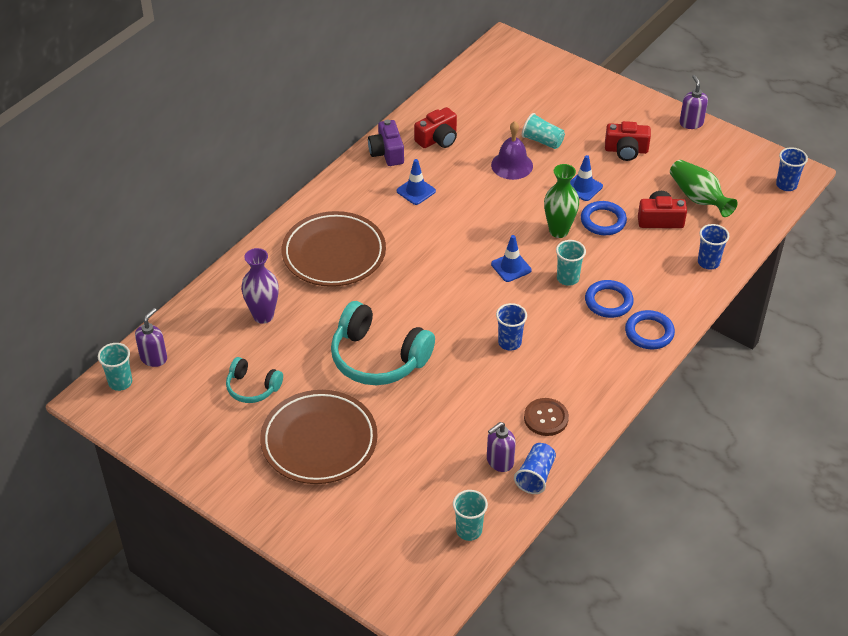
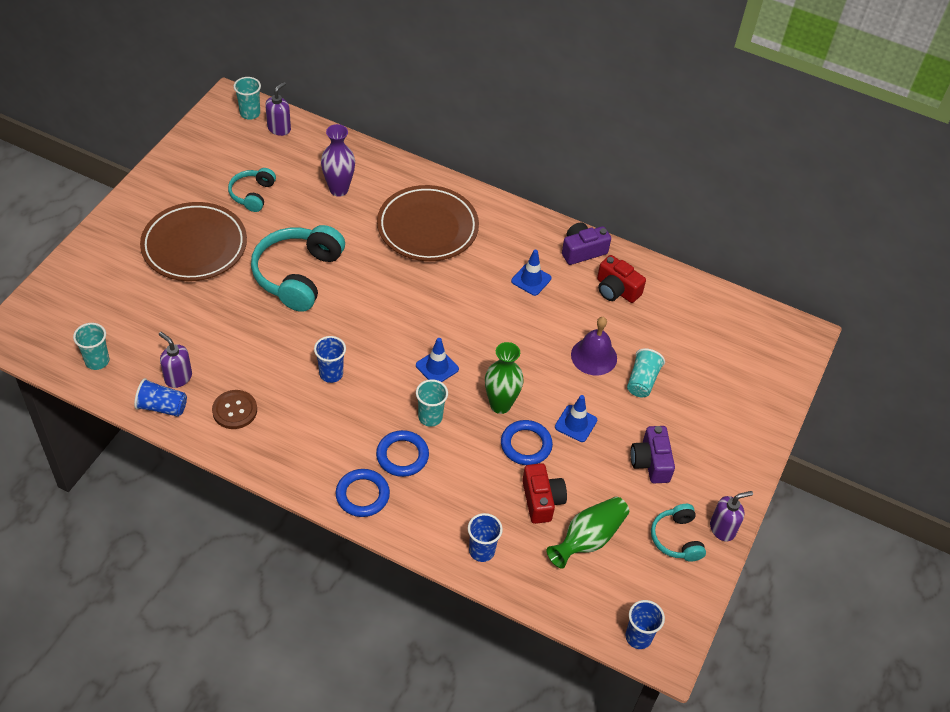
camera: 75 degrees right, 5 degrees up
(154, 358) = (279, 128): purple soap dispenser -> purple soap dispenser turned 75 degrees counterclockwise
(626, 150) = (650, 462): red camera -> purple camera
(699, 149) = (676, 538): none -> turquoise headphones

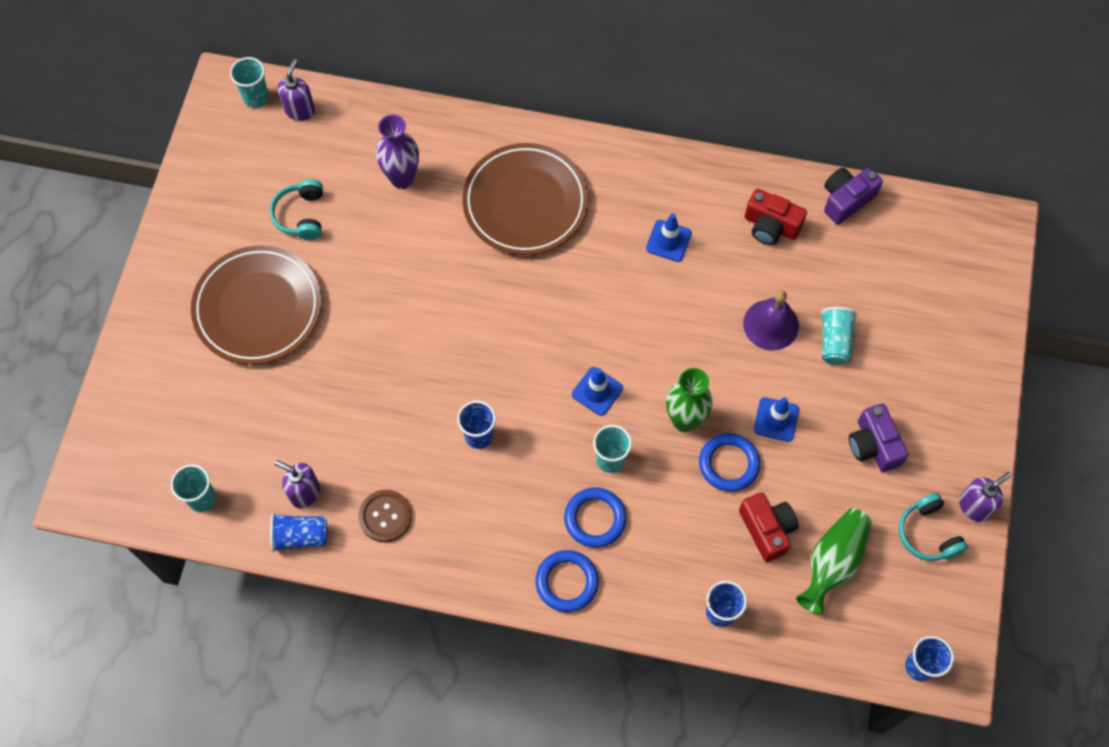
camera: 10 degrees left, 15 degrees up
(298, 275) = (395, 313): turquoise headphones -> none
(582, 251) = (716, 183): purple camera -> purple camera (846, 200)

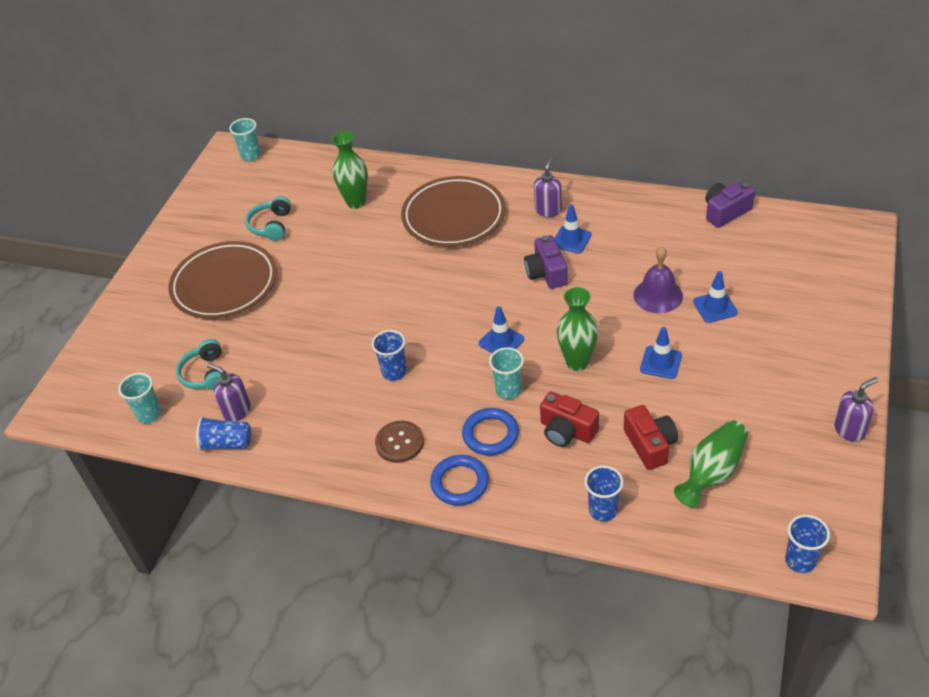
camera: 10 degrees right, 20 degrees down
(300, 110) = (283, 162): purple soap dispenser -> purple soap dispenser (548, 210)
(385, 516) = (303, 430): brown button -> brown button (399, 443)
(402, 178) = (356, 202): purple vase -> green vase
(728, 464) = (616, 395): blue ring -> none
(770, 226) = (659, 230): red camera -> red camera (567, 431)
(834, 341) = (715, 307): turquoise cup -> blue traffic cone
(873, 445) = (751, 382): purple camera -> purple camera (546, 273)
(928, 533) = (805, 450): turquoise headphones -> turquoise headphones (206, 374)

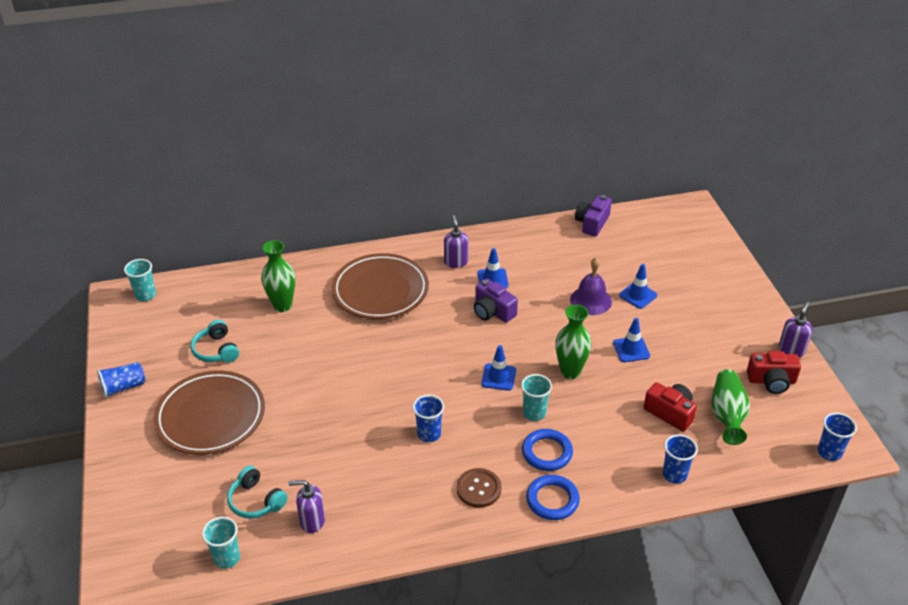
camera: 35 degrees left, 5 degrees down
(227, 443) = (324, 552): blue cup -> blue cup (123, 387)
(567, 431) = (602, 426): red camera -> red camera (771, 381)

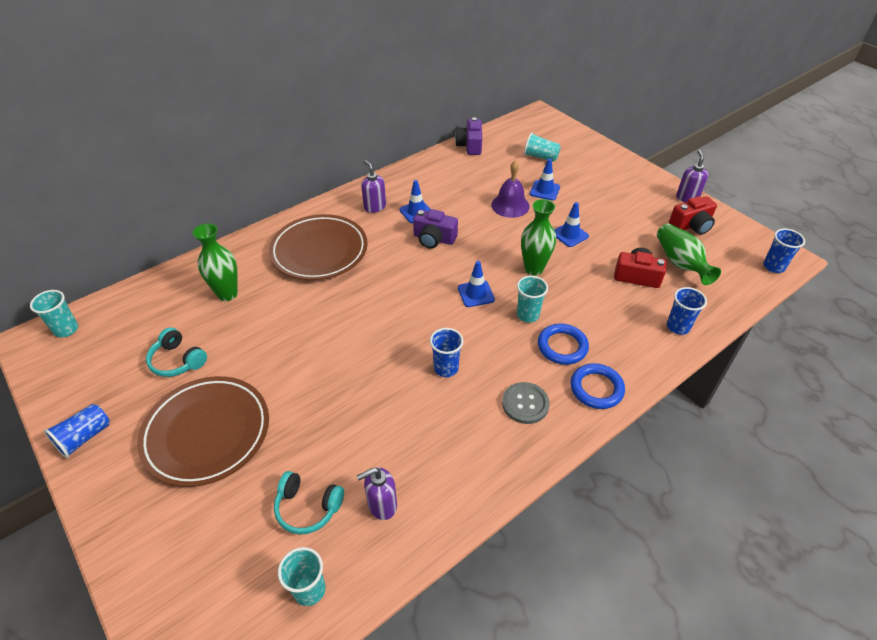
camera: 25 degrees left, 5 degrees up
(478, 489) = (525, 404): brown button -> grey button
(659, 257) = (540, 157): none -> turquoise cup

